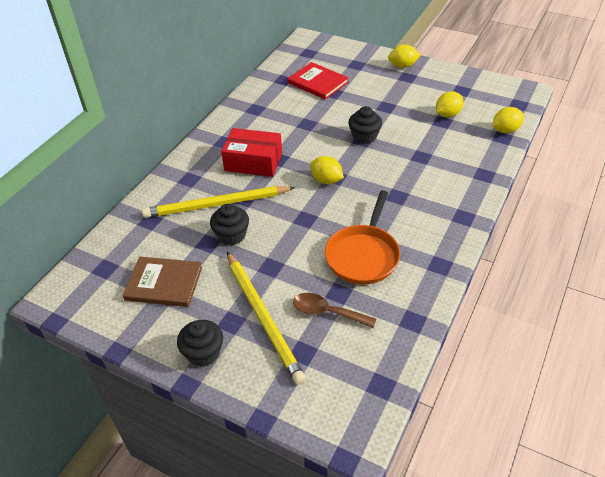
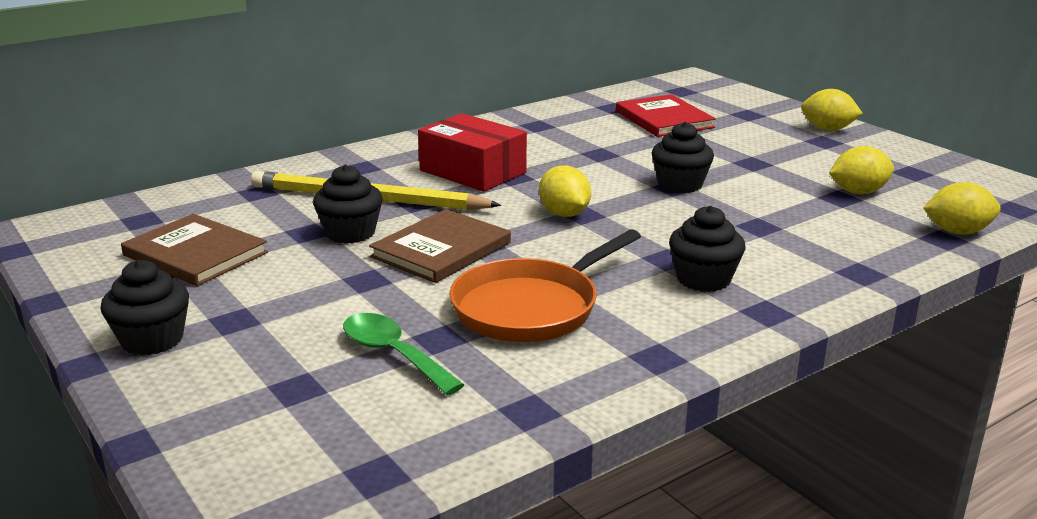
camera: 25 degrees right, 20 degrees down
(263, 317) = (286, 329): yellow pencil -> none
(288, 230) = (441, 250): none -> brown book
(327, 312) = (393, 354): brown spoon -> green spoon
(423, 205) = (703, 279): none -> black cupcake

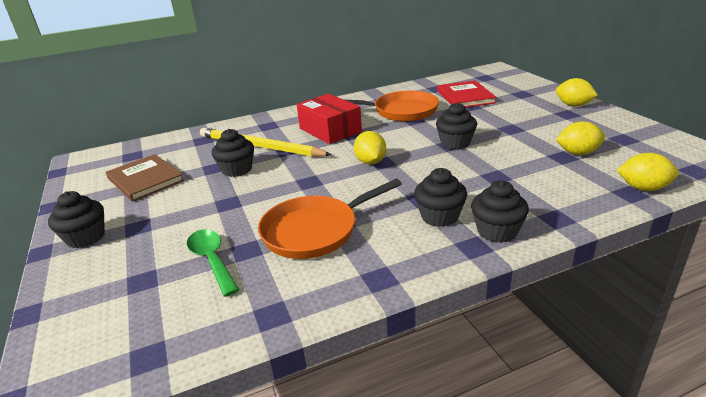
camera: 15 degrees right, 5 degrees up
(441, 250) = (282, 184): brown book -> none
(574, 142) = (401, 111): none -> orange pan
(790, 292) = (497, 231): none -> black cupcake

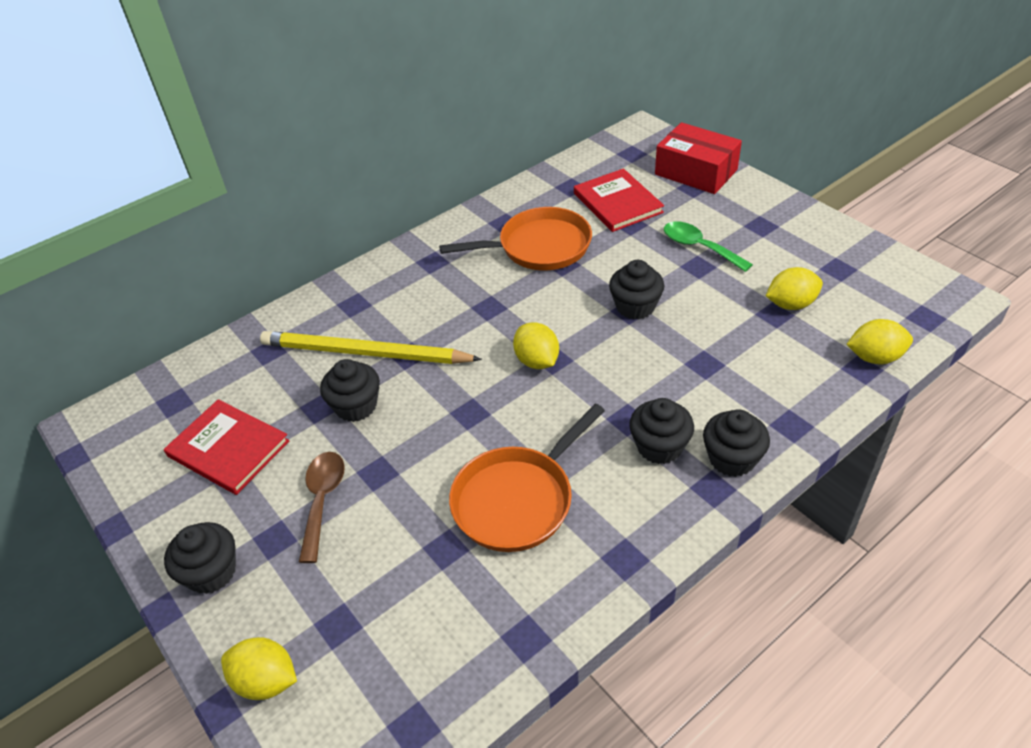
camera: 15 degrees left, 15 degrees up
(145, 179) = (228, 449): brown book -> red book
(182, 212) = (322, 500): none -> brown spoon
(212, 260) = (410, 573): green spoon -> green spoon (699, 247)
(330, 130) = (453, 302): red box -> red box (696, 172)
(573, 105) = (765, 206): yellow lemon -> yellow lemon (266, 681)

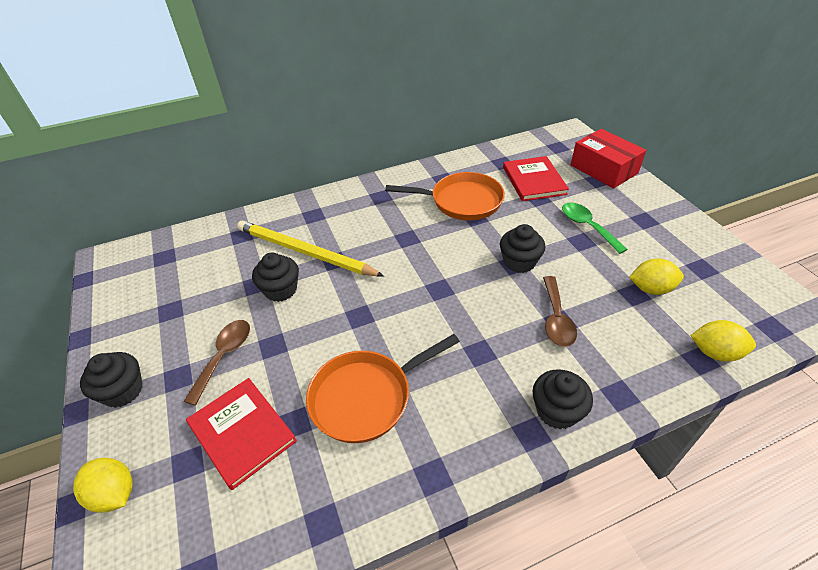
camera: 15 degrees right, 0 degrees up
(228, 449) = (181, 299): red book -> red book (242, 432)
(537, 361) = (426, 287): yellow lemon -> none
(659, 446) = (498, 383): black cupcake -> none
(699, 362) = (556, 319): none -> brown spoon

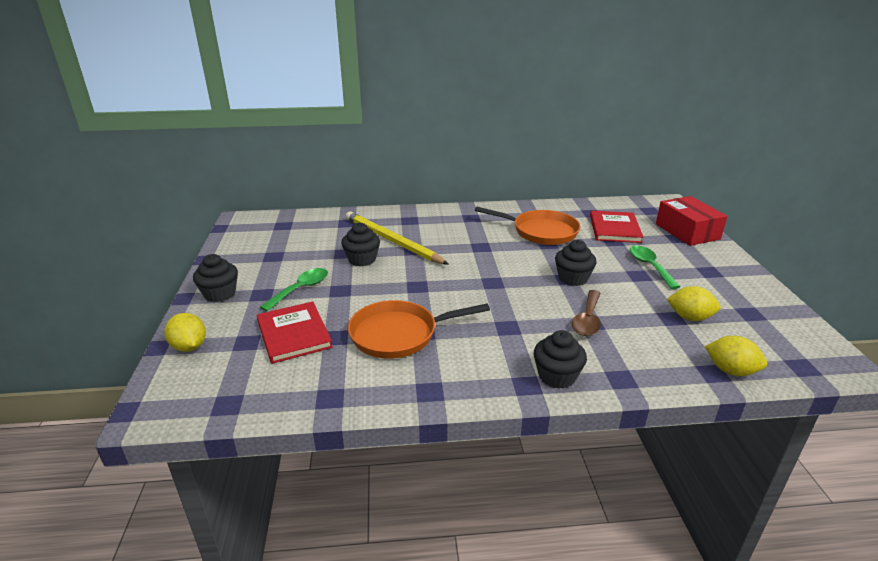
camera: 15 degrees right, 15 degrees down
(224, 356) = (301, 289): brown spoon -> green spoon

